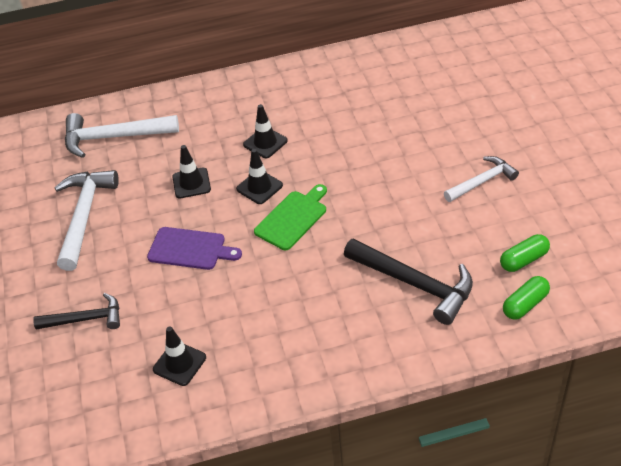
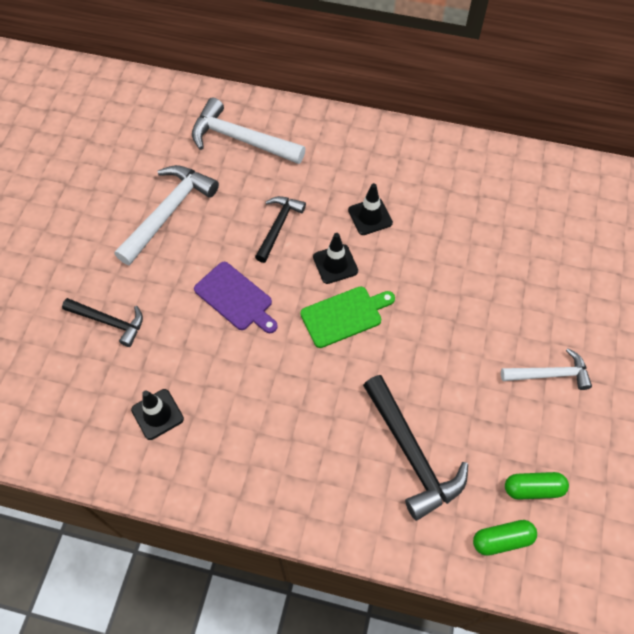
camera: 25 degrees right, 15 degrees up
(191, 183) = (278, 226): black traffic cone -> black hammer

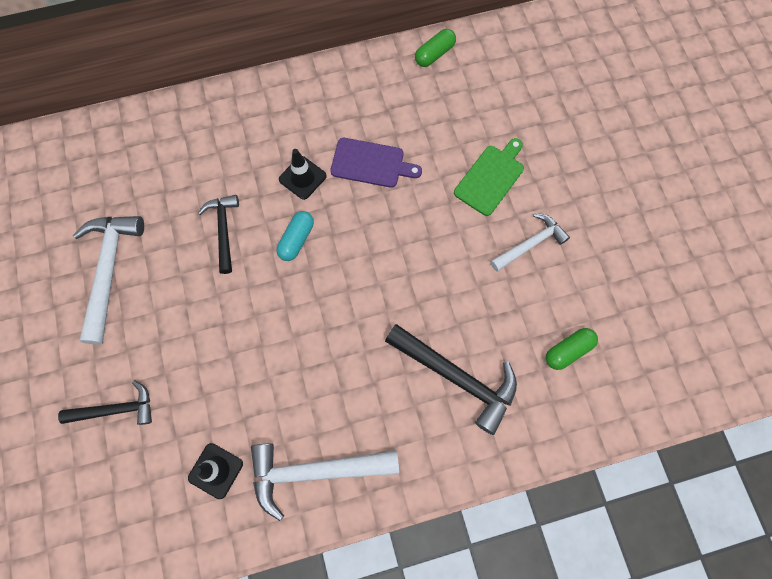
camera: 30 degrees left, 10 degrees up
(235, 298) = (224, 321): purple cutting board -> purple cutting board (371, 163)
(241, 139) = (137, 161): white hammer -> white hammer (315, 471)
(335, 264) = (296, 240): black traffic cone -> turquoise capsule
(344, 316) = (332, 284): green cutting board -> green cutting board (491, 178)
(502, 540) = (566, 408): green capsule -> green capsule (434, 54)

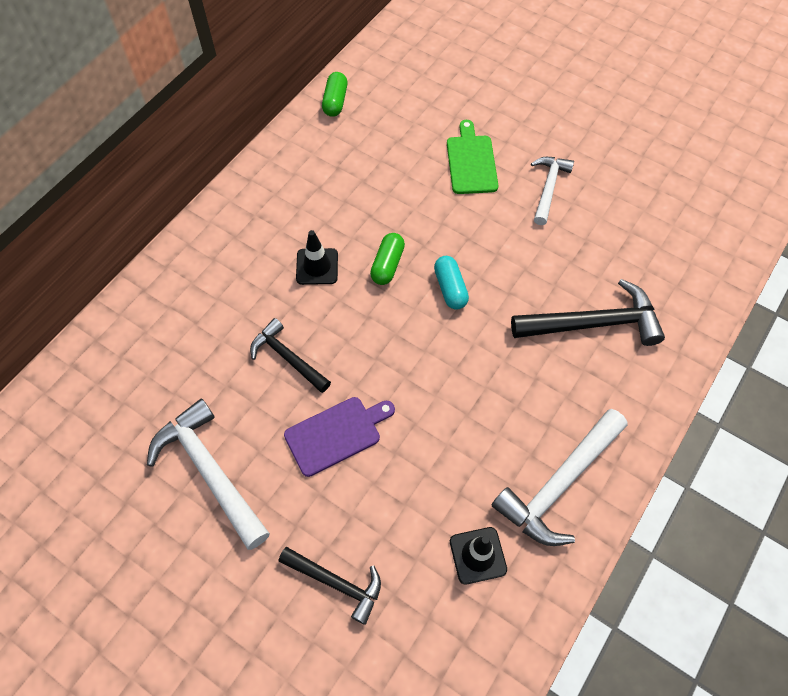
camera: 40 degrees left, 10 degrees down
(116, 409) = (336, 583): black hammer -> black hammer turned 75 degrees clockwise
(296, 240) = (361, 318): turquoise capsule -> turquoise capsule (450, 288)
(371, 163) = (365, 216): purple cutting board -> purple cutting board (336, 434)
(568, 351) = (651, 242): green capsule -> green capsule (387, 265)

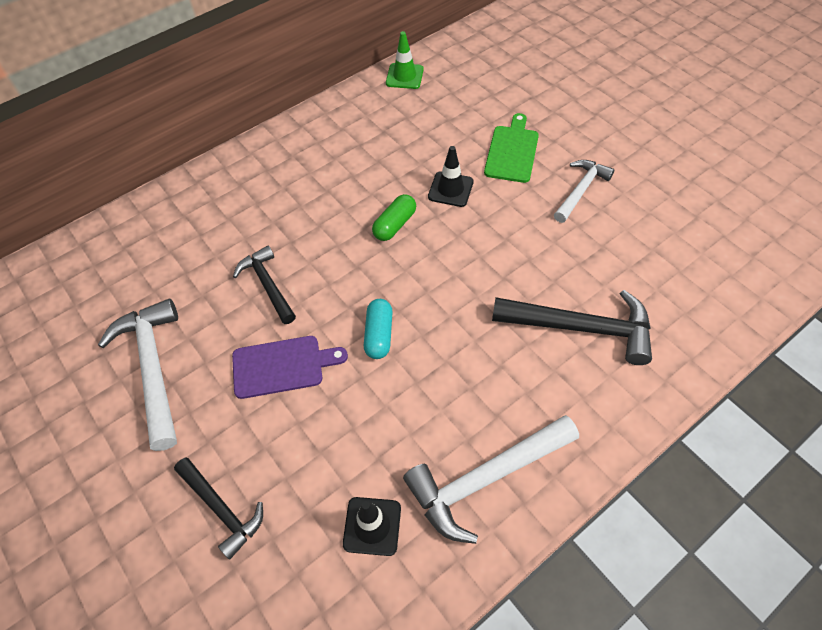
camera: 20 degrees right, 5 degrees down
(317, 266) = (328, 211): black traffic cone -> black traffic cone (450, 189)
(335, 101) = (404, 76): green capsule -> green traffic cone
(450, 288) = (446, 260): turquoise capsule -> turquoise capsule (379, 335)

